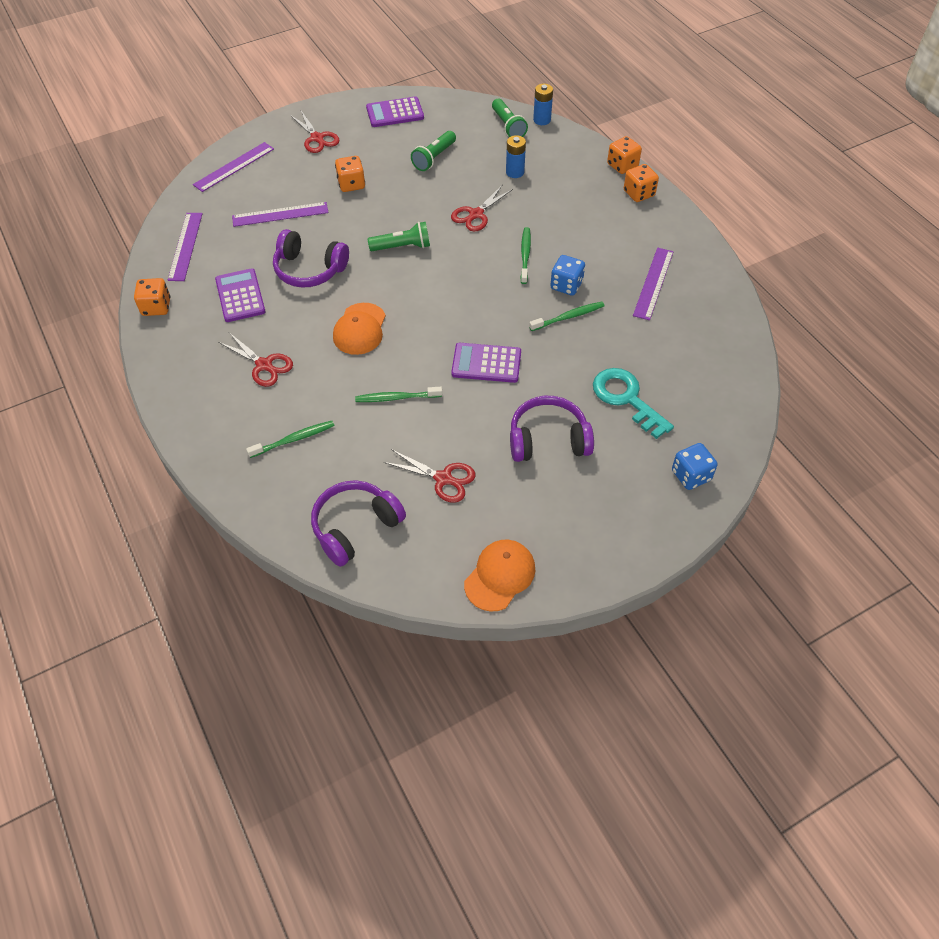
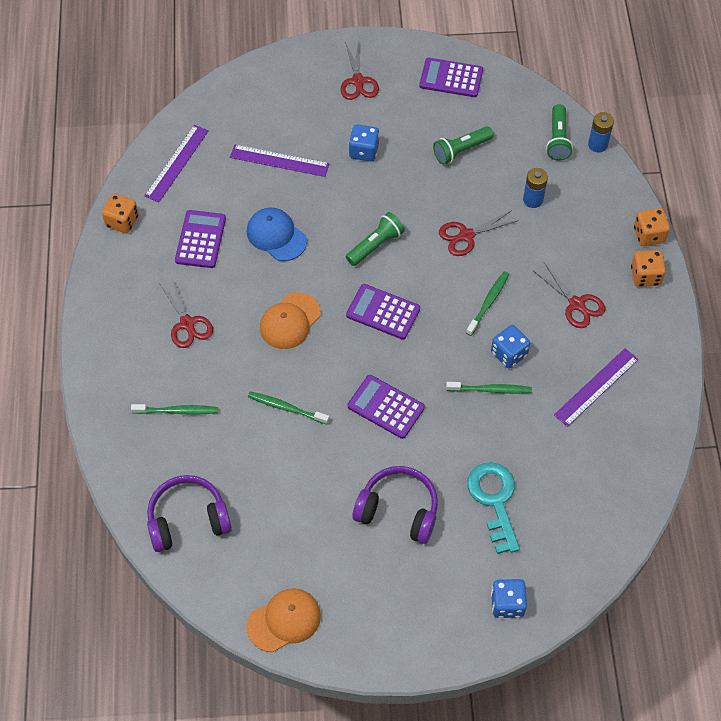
camera: 25 degrees right, 5 degrees up
(234, 167) = (262, 86): purple ruler -> none
(309, 269) = (276, 236): purple headphones -> blue cap
(351, 184) = (363, 151): orange dice -> blue dice
(402, 247) = (375, 245): green flashlight -> green flashlight turned 60 degrees counterclockwise
(439, 293) = (383, 312): none -> purple calculator
(443, 478) = (285, 507): red scissors -> red scissors (576, 304)

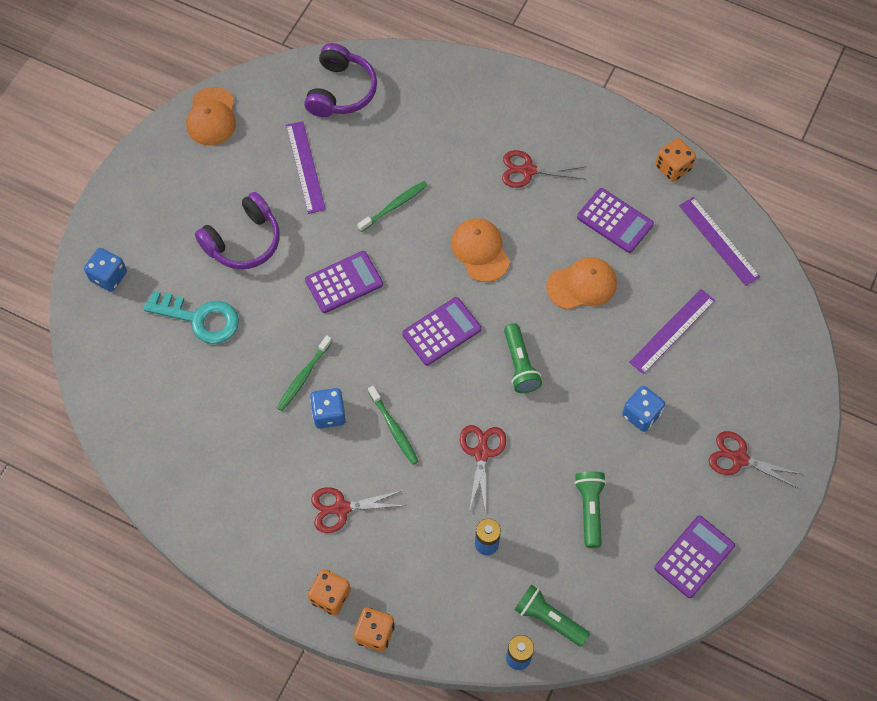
camera: 120 degrees right, 5 degrees up
(177, 411) = (444, 126): green toothbrush -> none
(276, 236) = (582, 285): blue cap -> orange cap
(596, 387) = (245, 469): purple ruler -> purple ruler (305, 167)

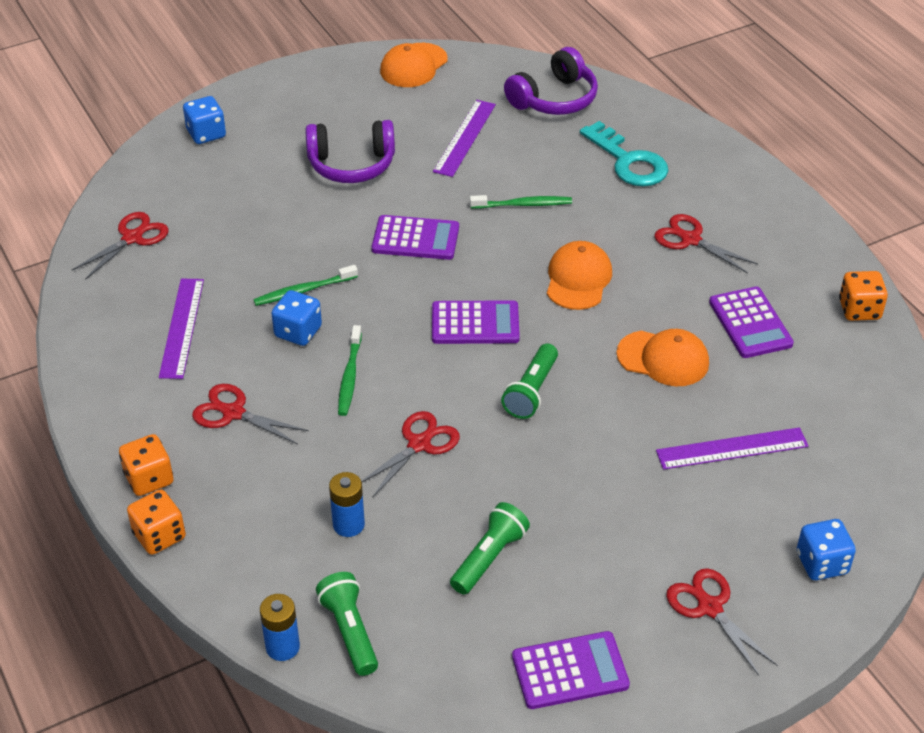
camera: 35 degrees right, 20 degrees down
(139, 407) = (132, 238): none -> red scissors
(200, 318) = (254, 201): turquoise key -> turquoise key (628, 161)
(641, 414) = (627, 504): blue dice -> blue dice (822, 563)
(719, 241) = (859, 397): purple ruler -> purple ruler (181, 327)

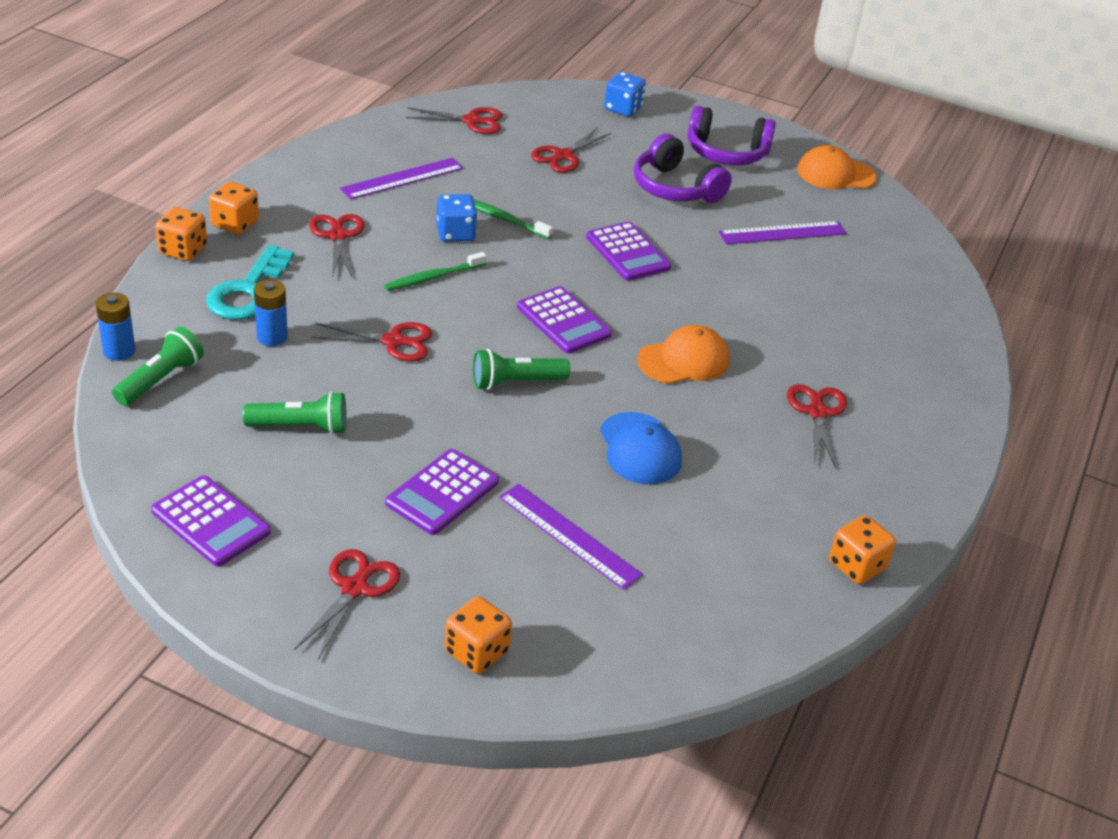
camera: 50 degrees right, 5 degrees down
(243, 206) = (563, 156): none -> red scissors
(523, 204) = (740, 295): green toothbrush -> none
(554, 99) = (899, 264): purple headphones -> purple headphones (726, 153)
(628, 161) = (874, 337): turquoise key -> turquoise key (248, 291)
(663, 359) = (639, 449): orange cap -> blue cap
(750, 323) = (749, 492): purple calculator -> purple calculator (442, 492)
(822, 563) = (476, 652): blue dice -> orange dice

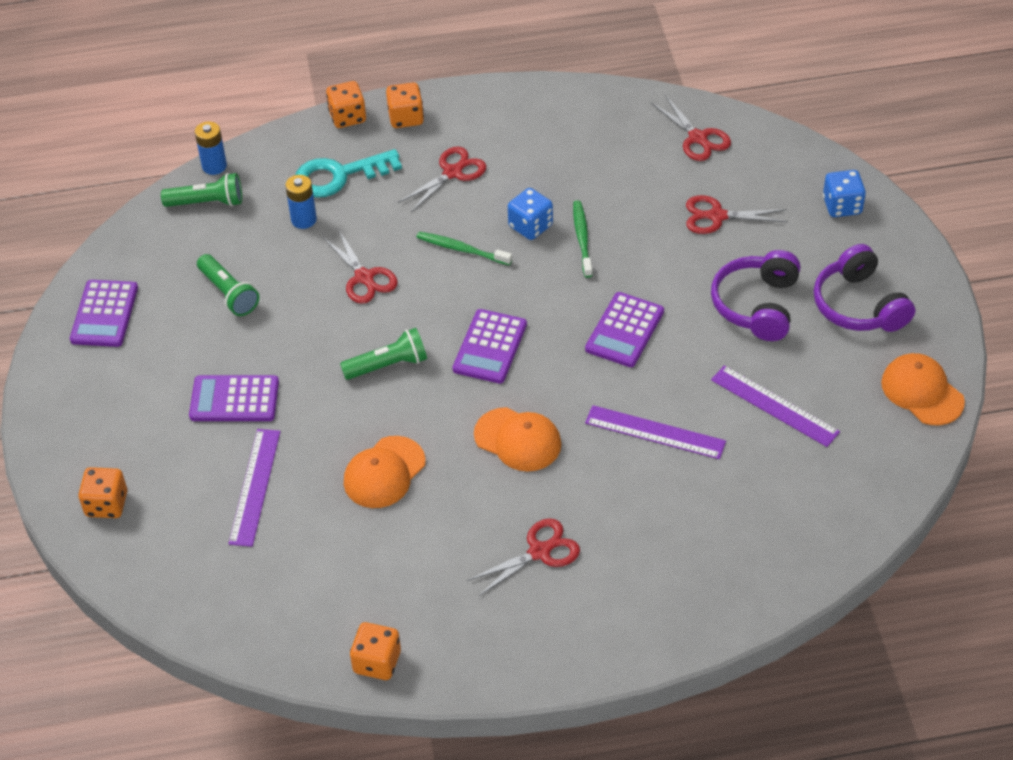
camera: 60 degrees right, 10 degrees up
(354, 588) = (108, 414): red scissors -> none
(402, 178) = (567, 155): purple ruler -> purple ruler (655, 432)
(515, 382) = (388, 365): green flashlight -> green flashlight turned 120 degrees clockwise
(639, 449) = (384, 472): blue cap -> orange cap

